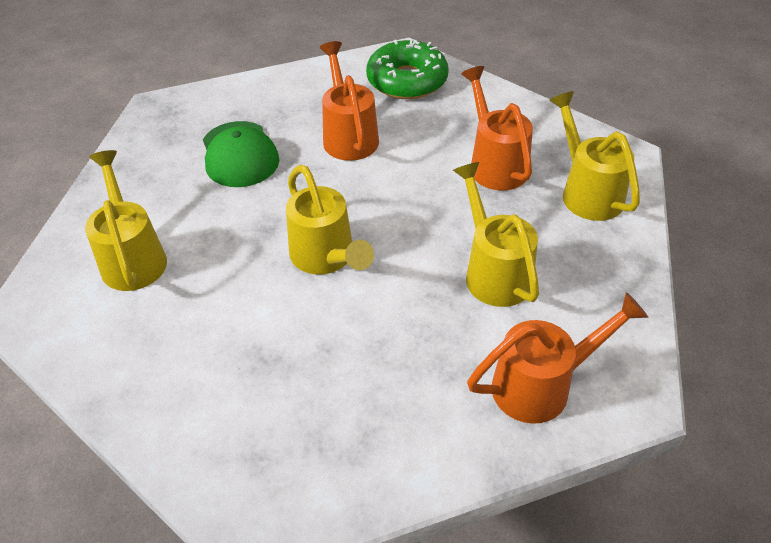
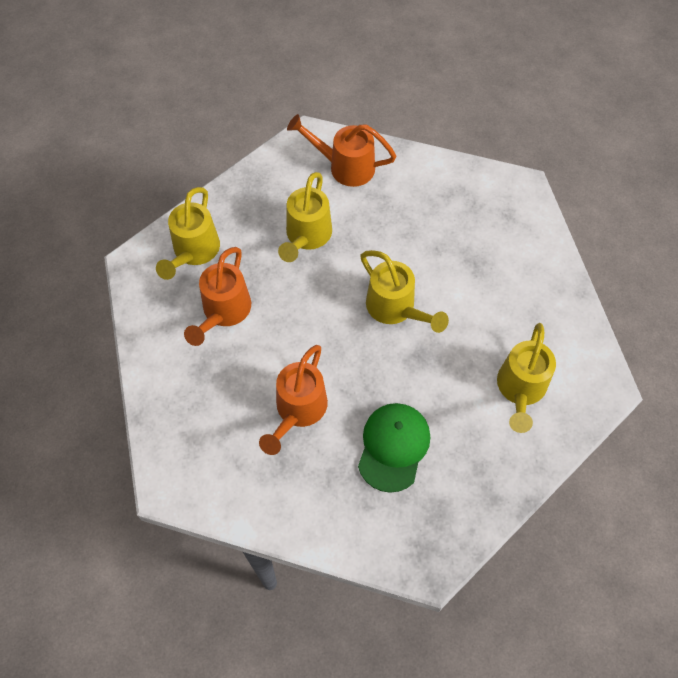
camera: 145 degrees left, 15 degrees up
(326, 257) = (395, 308): yellow watering can -> yellow watering can turned 135 degrees clockwise
(407, 81) = (199, 446): green donut -> none

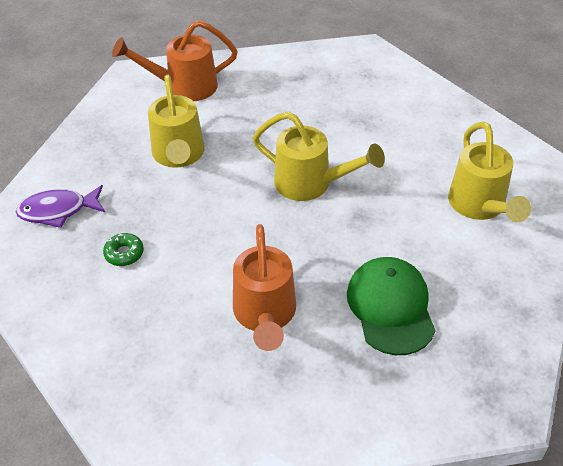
camera: 25 degrees left, 15 degrees down
(194, 252) = (58, 211): yellow watering can -> purple fish
(224, 312) = (124, 253): orange watering can -> green donut

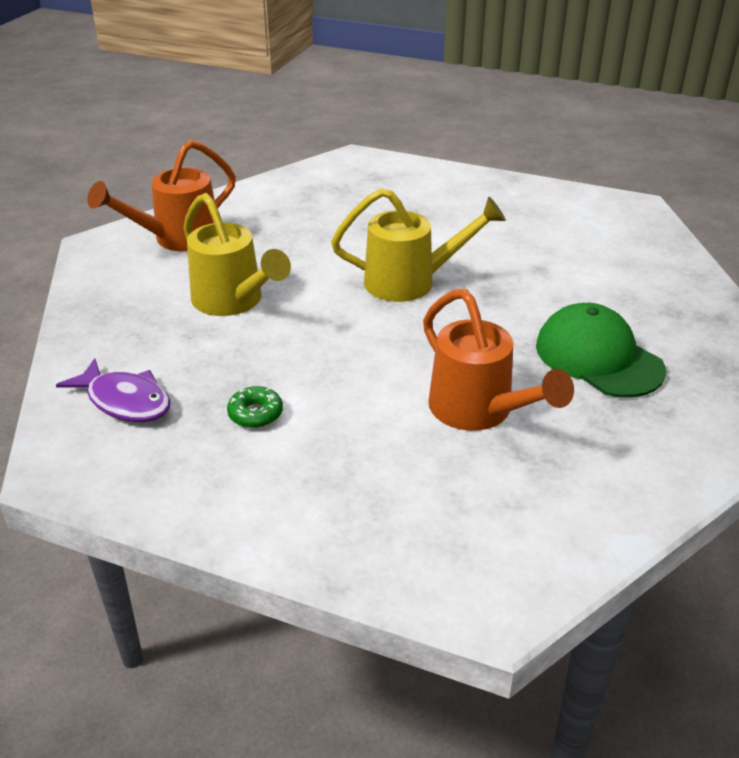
camera: 30 degrees left, 10 degrees down
(58, 211) = (125, 401): purple fish -> purple fish turned 105 degrees counterclockwise
(479, 206) = (594, 249): yellow watering can -> none

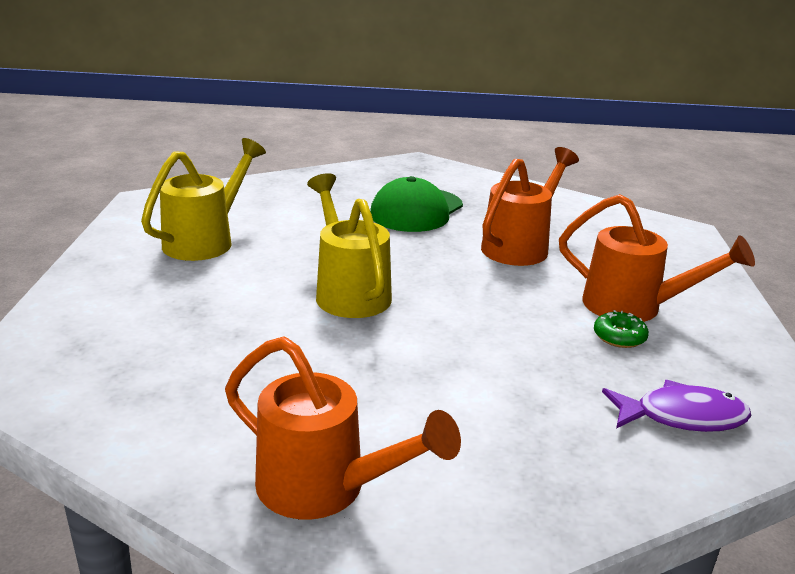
camera: 110 degrees left, 10 degrees down
(125, 401) = (682, 417): purple fish -> purple fish turned 75 degrees clockwise
(233, 301) = (456, 393): yellow watering can -> yellow watering can (205, 241)
(303, 447) = (633, 307): none -> orange watering can

